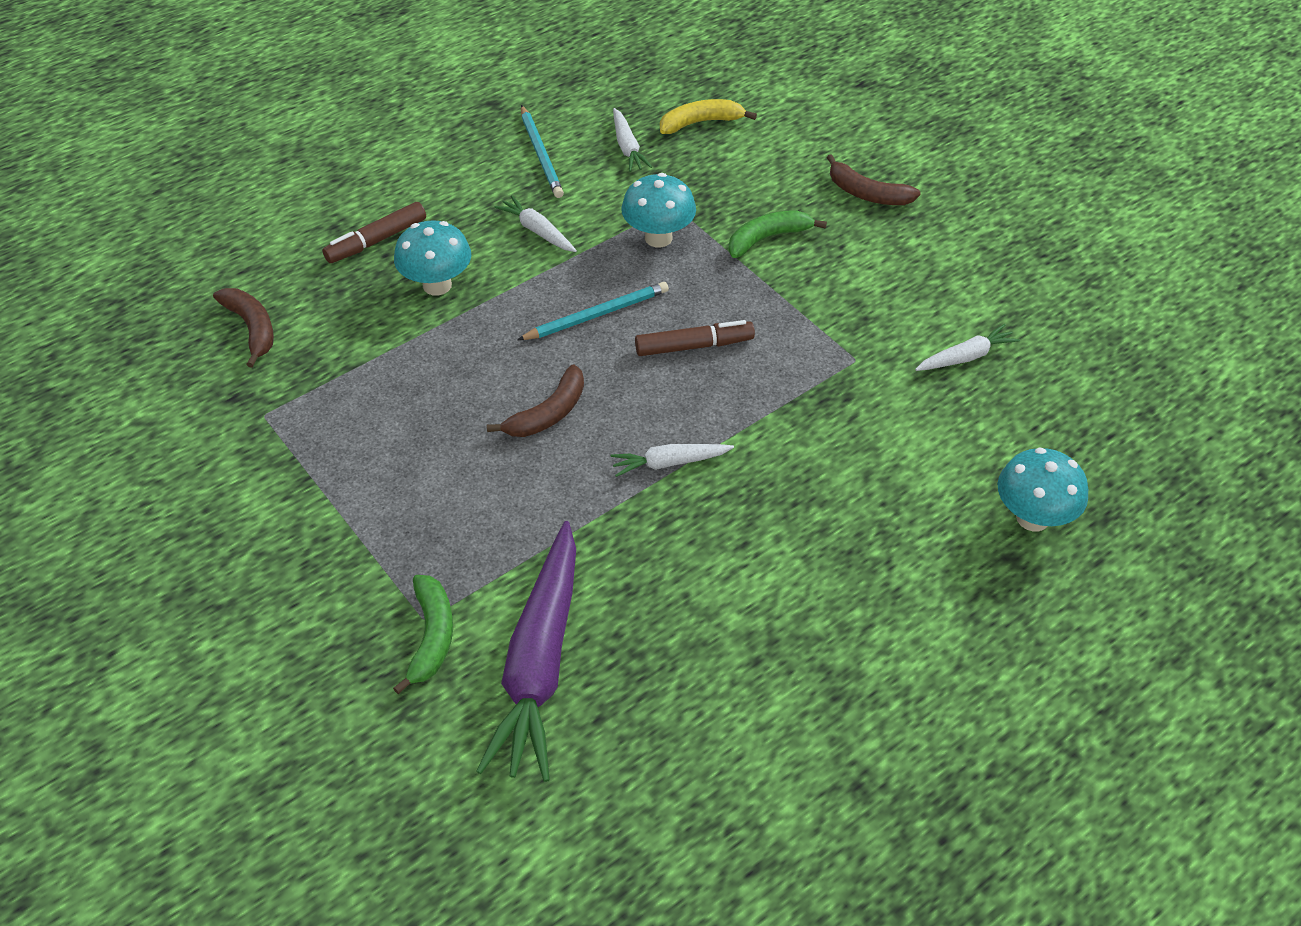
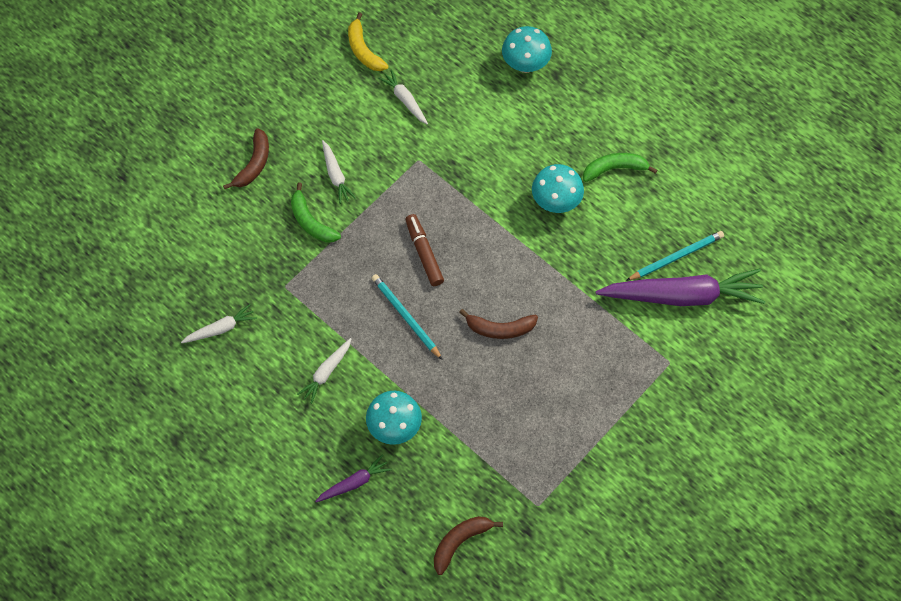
camera: 100 degrees left, 15 degrees up
(376, 240) = (354, 483): brown marker -> purple carrot
(431, 636) = (680, 355): green banana -> green banana (614, 169)
(541, 154) = (237, 389): turquoise pencil -> turquoise pencil (676, 257)
(548, 413) = (500, 329): brown banana -> brown banana turned 150 degrees clockwise
(658, 238) = (321, 291): turquoise mushroom -> turquoise mushroom (556, 202)
(669, 463) = (526, 253): white carrot -> white carrot (336, 175)
(700, 122) = (184, 282): yellow banana -> yellow banana (363, 50)

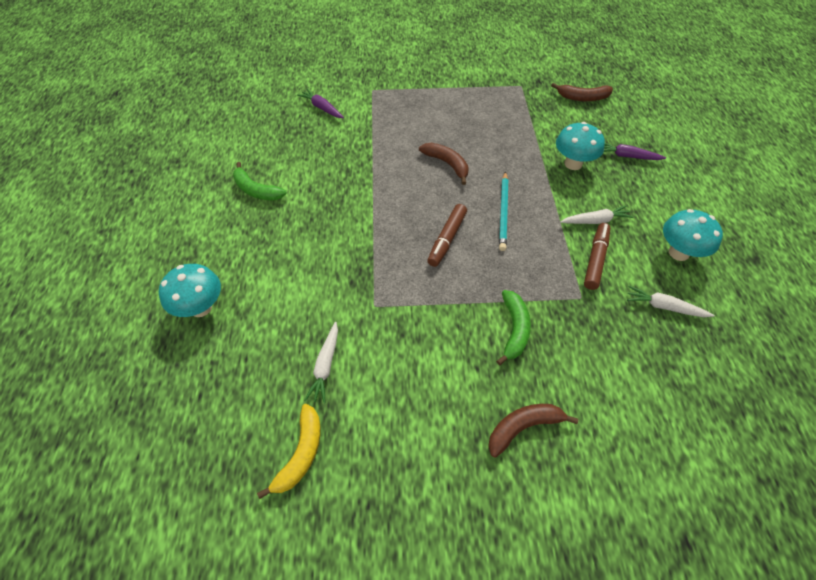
camera: 135 degrees left, 10 degrees down
(298, 330) = (595, 259): none -> brown marker
(336, 175) = (455, 350): white carrot -> none
(556, 202) = (319, 201): turquoise mushroom -> turquoise mushroom (678, 253)
(676, 257) = (296, 125): turquoise pencil -> none
(682, 296) = (322, 108): purple carrot -> purple carrot, size x0.46

